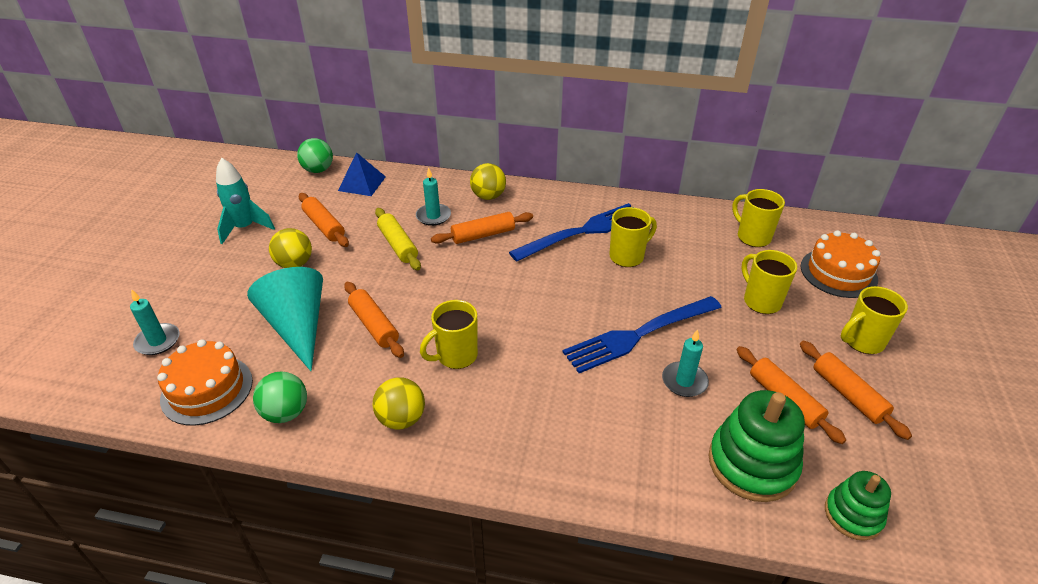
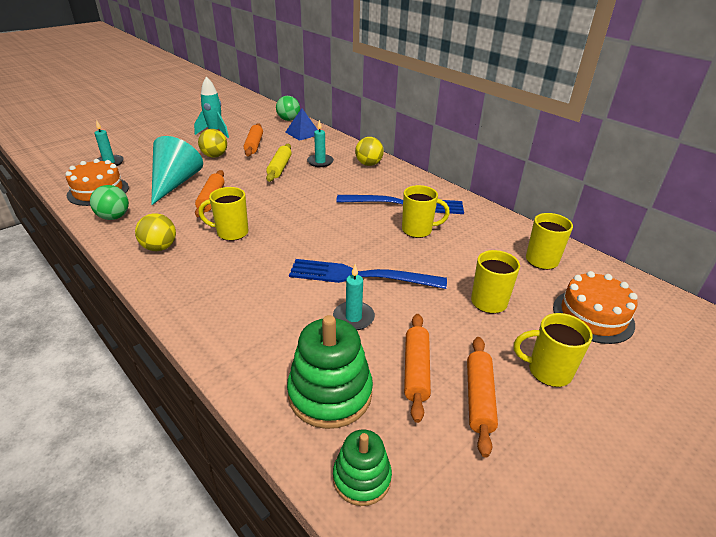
camera: 35 degrees right, 5 degrees down
(483, 235) = (336, 182): orange rolling pin -> none

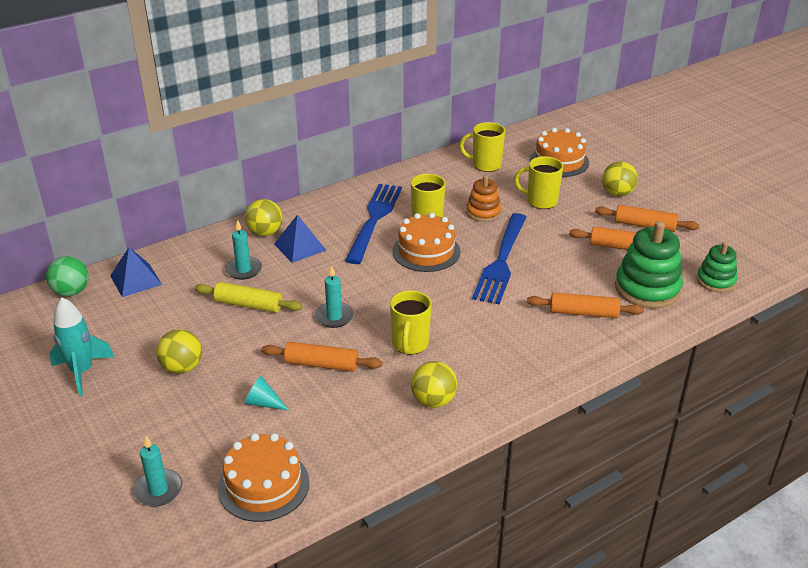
camera: 80 degrees left, 0 degrees up
(114, 217) = (350, 453): green ball -> none
(175, 183) = (263, 403): turquoise cone -> turquoise cone, size x0.43
(254, 145) = (158, 328): orange rolling pin -> orange rolling pin (583, 313)
(353, 317) = (561, 270): turquoise candle -> turquoise candle (334, 317)
(354, 178) = (300, 247): none -> blue pyramid
(365, 232) = (426, 251): none -> orange cake
(445, 261) = (483, 212): none -> orange stacking toy
(547, 371) = (617, 193): yellow mug -> yellow ball

